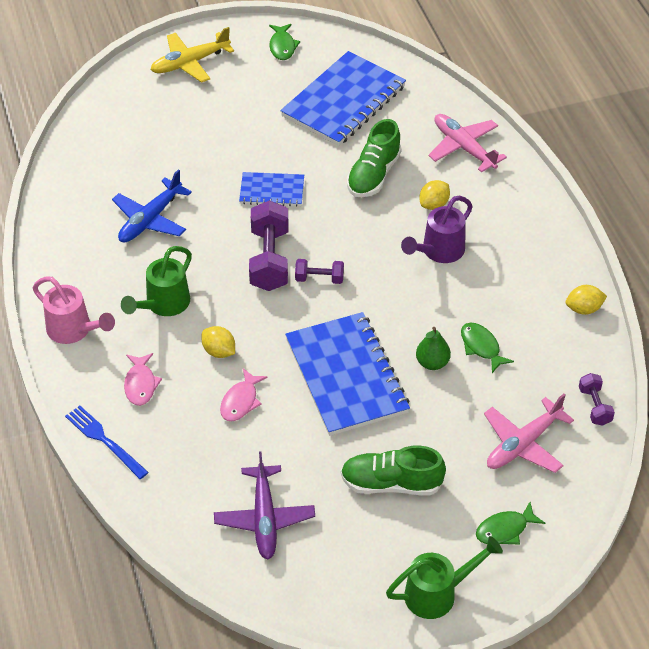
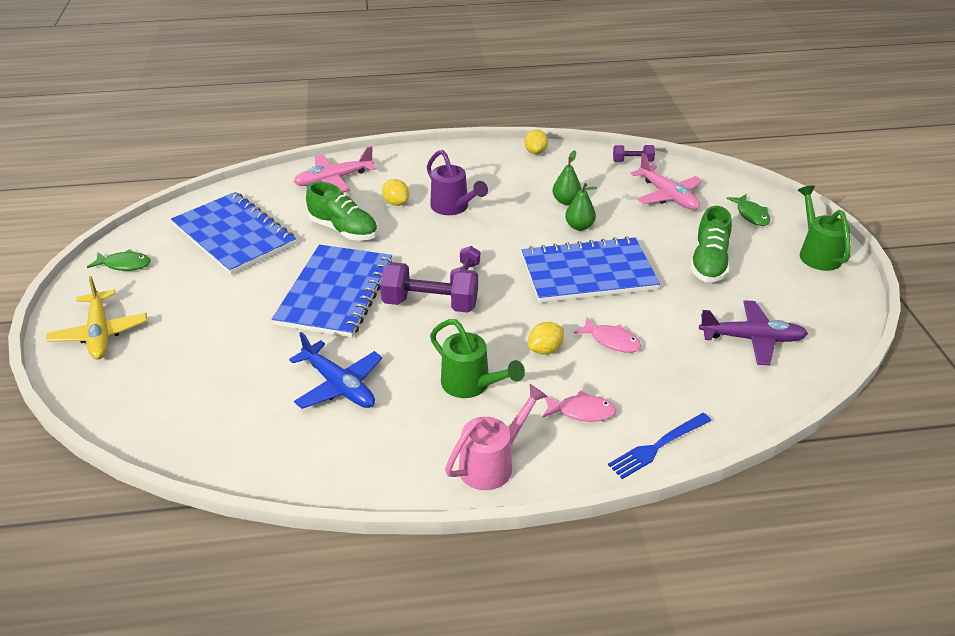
camera: 80 degrees left, 10 degrees down
(272, 191) = (336, 293): blue notebook -> blue notebook, size x1.90
(481, 347) = (566, 201): green fish -> green pear

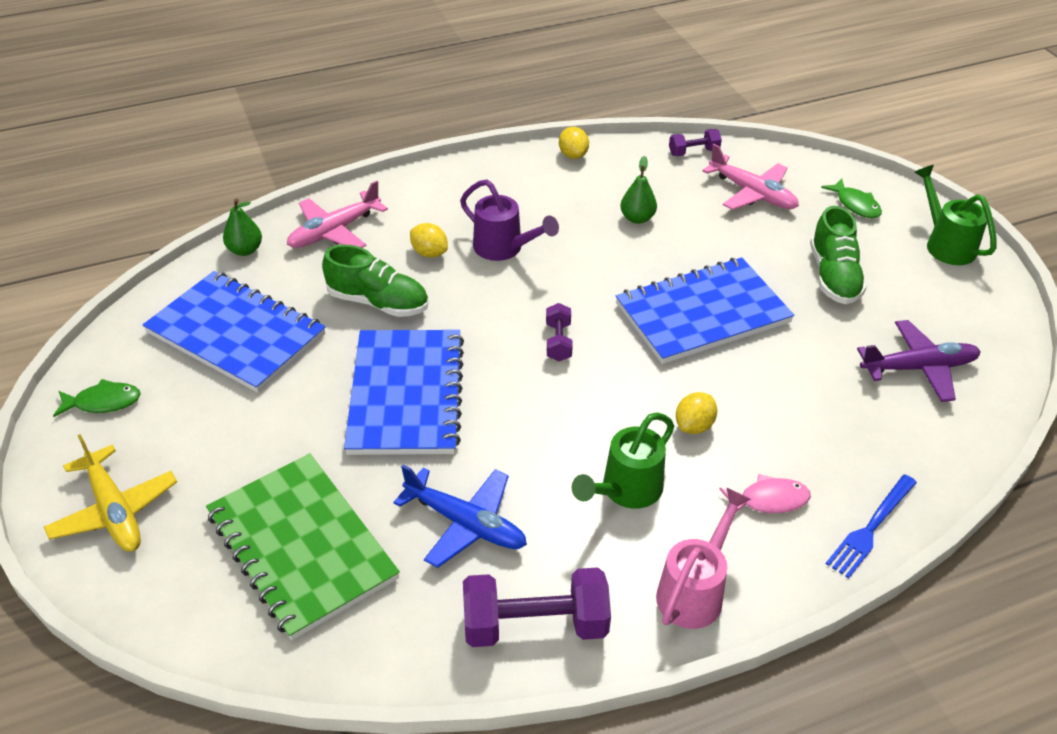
camera: 15 degrees left, 5 degrees up
(215, 379) = (301, 546): none -> green notebook
(430, 304) = (532, 389): purple dumbbell -> purple dumbbell (535, 625)
(471, 384) = (626, 490): green watering can -> green watering can turned 105 degrees clockwise
(579, 226) = (667, 251): green pear -> green pear (245, 250)
(611, 341) = (765, 399): pink fish -> none

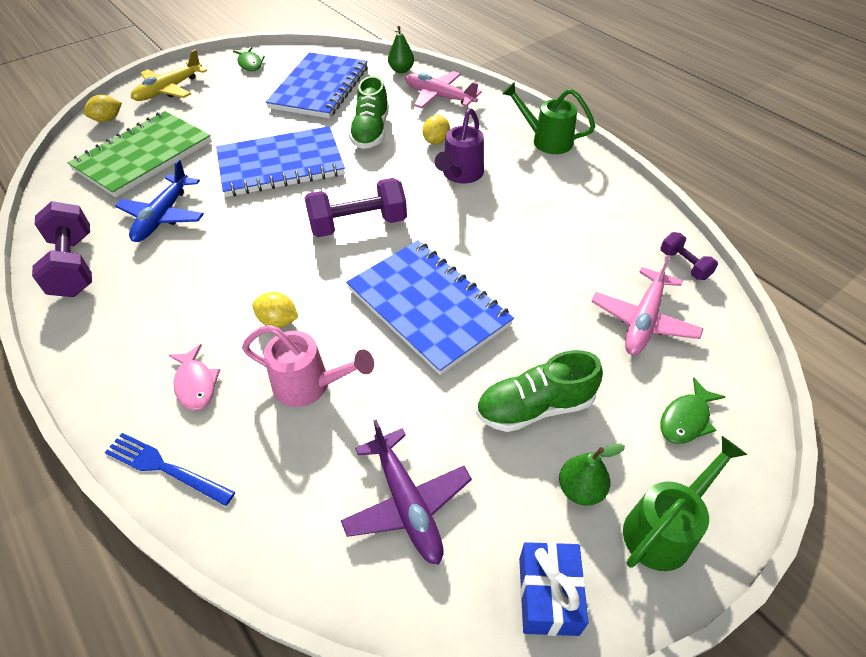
camera: 75 degrees right, 5 degrees up
(558, 342) = (358, 224): purple dumbbell -> purple dumbbell, size x1.88
(573, 155) = (616, 187): yellow lemon -> yellow lemon (107, 120)
(626, 490) = (200, 290): green watering can -> green watering can (546, 140)
(637, 218) = (546, 242): green pear -> green pear (580, 489)
(694, 591) = (97, 346): pink watering can -> pink watering can (309, 385)
(994, 311) = (548, 595): none -> blue gift

